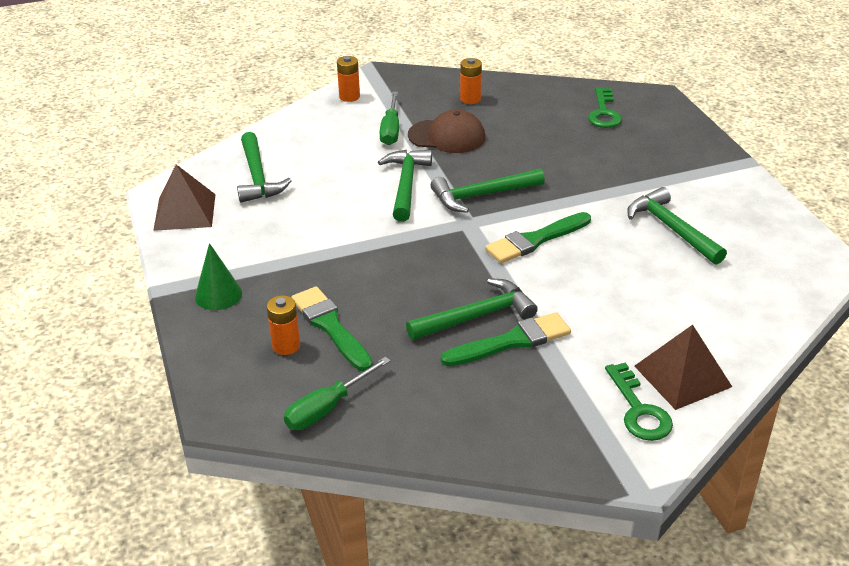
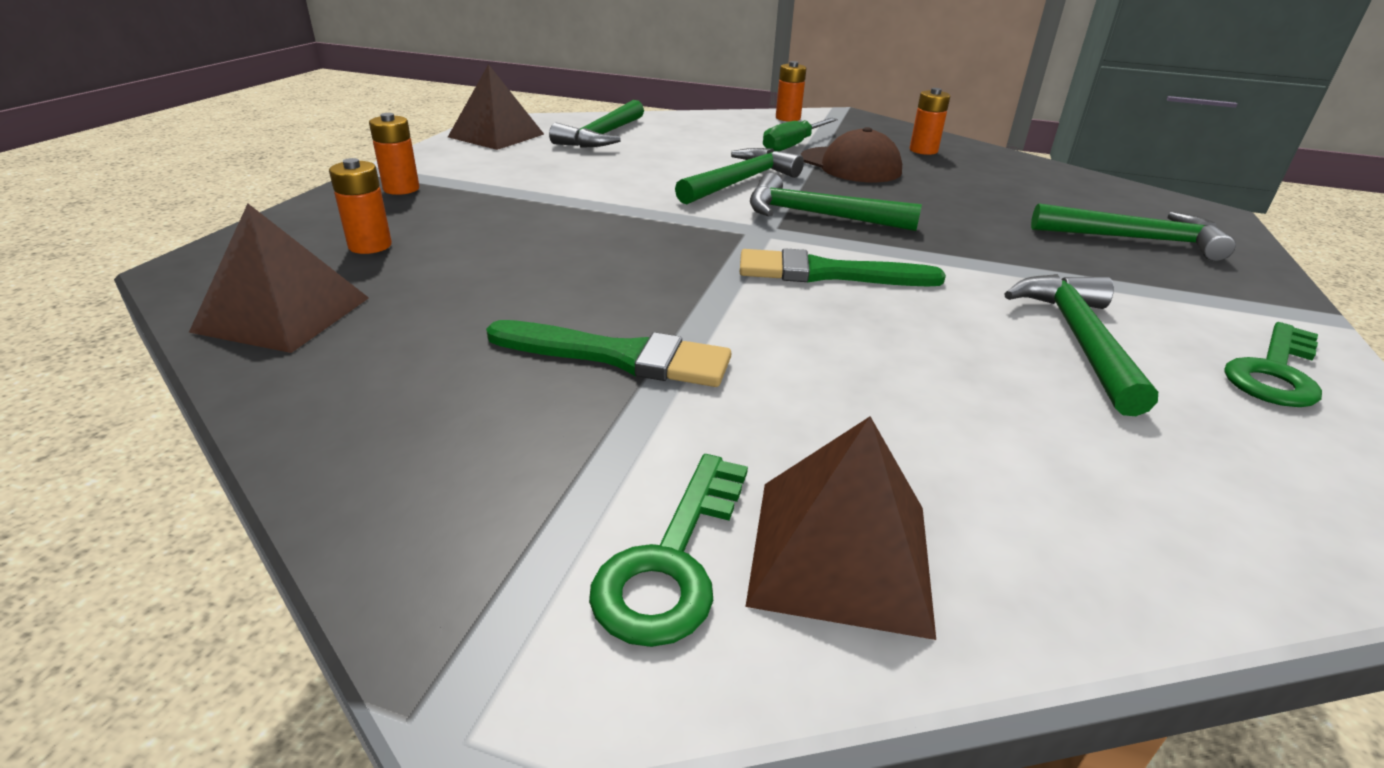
camera: 35 degrees right, 5 degrees down
(218, 295) = (401, 189): green cone -> orange battery
(327, 408) = (282, 314): green screwdriver -> brown pyramid
(330, 326) = (443, 250): green brush -> none
(477, 316) = (621, 311): green hammer -> green hammer (1136, 239)
(604, 113) = (1100, 203): green key -> green key (1274, 372)

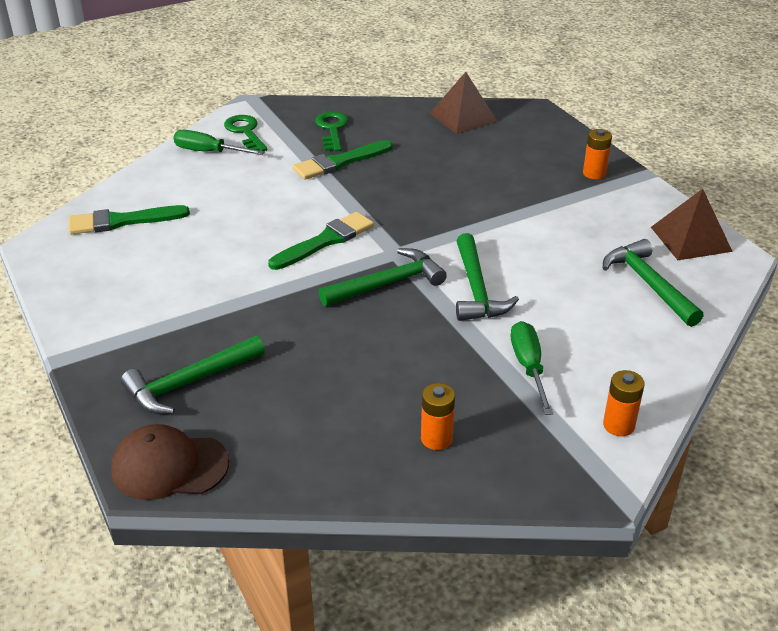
camera: 135 degrees right, 5 degrees up
(370, 246) = (514, 146): orange battery -> none
(841, 553) = (208, 152): brown pyramid -> green screwdriver
(850, 165) = (450, 363): brown cap -> brown cap (169, 466)
(1078, 339) = (184, 264): green hammer -> none
(1189, 473) = (122, 221): none -> green brush
(1274, 372) = (92, 291): green key -> green key (332, 129)

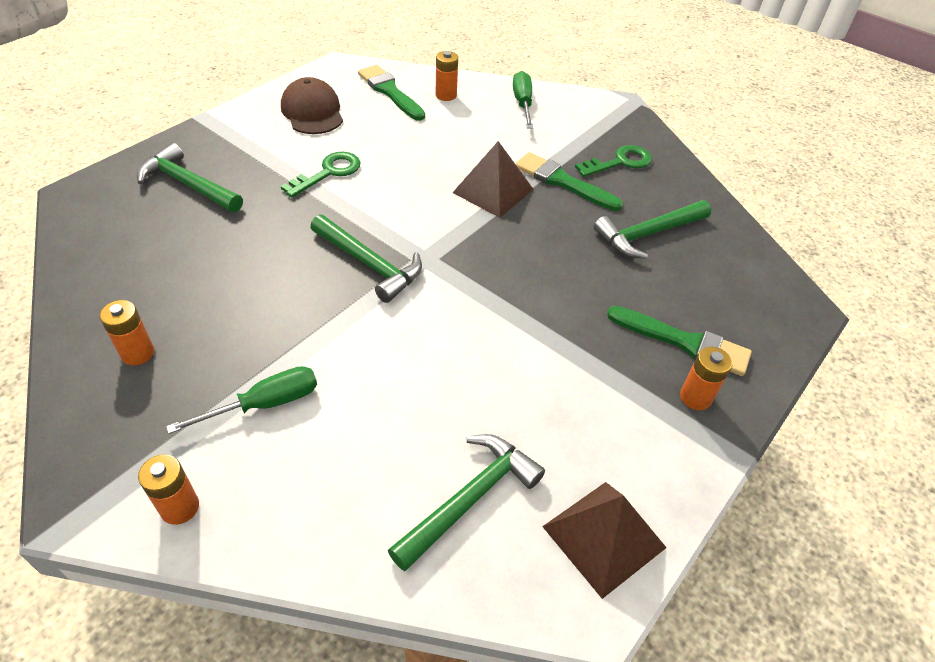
camera: 65 degrees right, 10 degrees up
(158, 190) = (446, 95): none -> orange battery
(169, 466) = (86, 203): brown cap -> brown cap (312, 112)
(245, 132) = (571, 113): green key -> green key (328, 172)
(325, 241) = (421, 206): green brush -> green brush (684, 342)
(463, 117) = (728, 250): brown pyramid -> brown pyramid (493, 191)
(476, 289) = (387, 333): green hammer -> green hammer (648, 234)

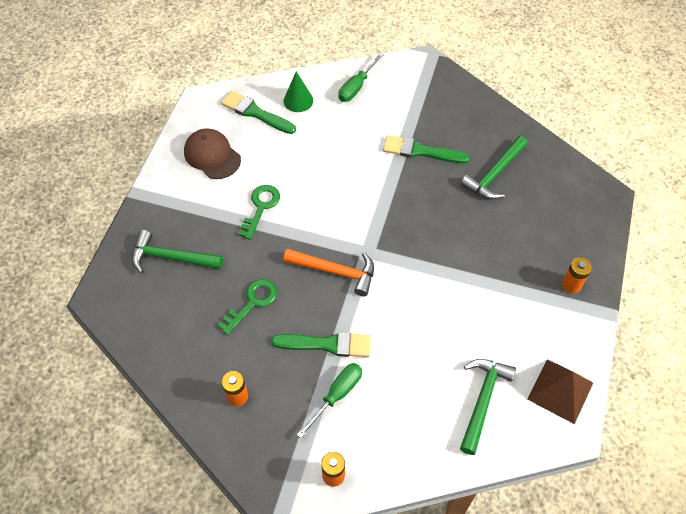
camera: 20 degrees left, 10 degrees up
(370, 264) = (336, 271): green hammer -> orange hammer
(446, 95) = (298, 100): orange battery -> green cone
(493, 191) = (379, 178): brown pyramid -> none
(522, 103) = (356, 87): green screwdriver -> green screwdriver turned 120 degrees counterclockwise
(620, 162) = (449, 118): green key -> green key (252, 303)
(684, 342) = (550, 249): green brush -> green brush (327, 344)

